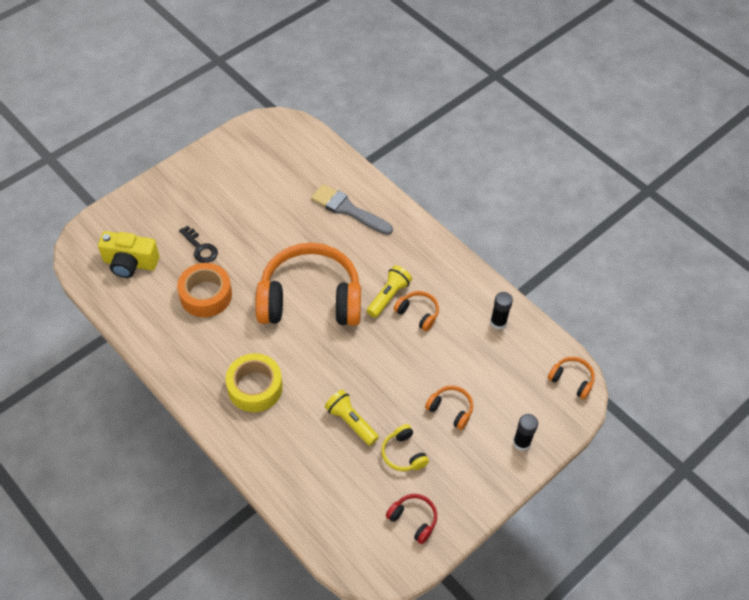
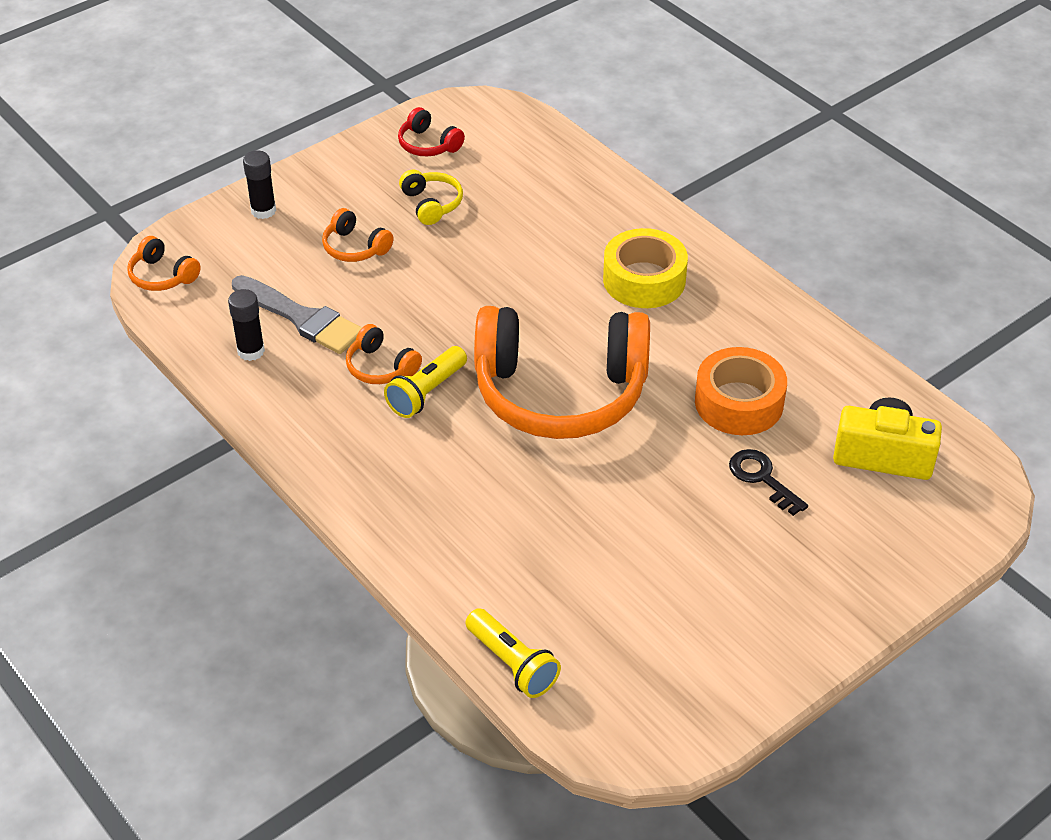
camera: 175 degrees left, 10 degrees down
(348, 209) = (486, 541): grey brush -> grey brush (301, 318)
(351, 422) = (502, 238): yellow flashlight -> yellow flashlight (512, 664)

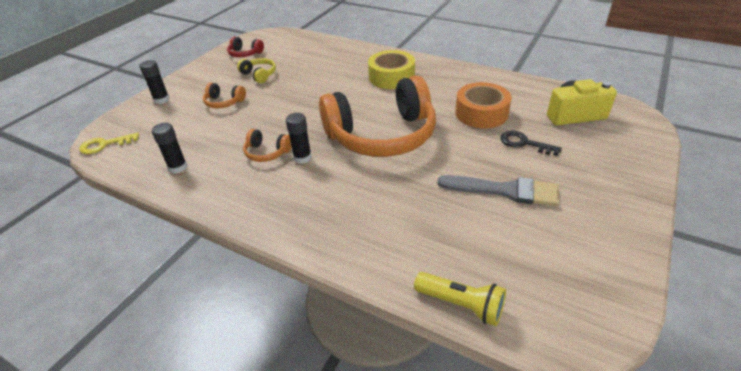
camera: 20 degrees left, 5 degrees down
(162, 276) = (105, 145): orange headphones -> yellow key
(301, 318) = (205, 142): grey brush -> grey brush (505, 191)
(426, 393) = (302, 158): yellow flashlight -> black glue stick

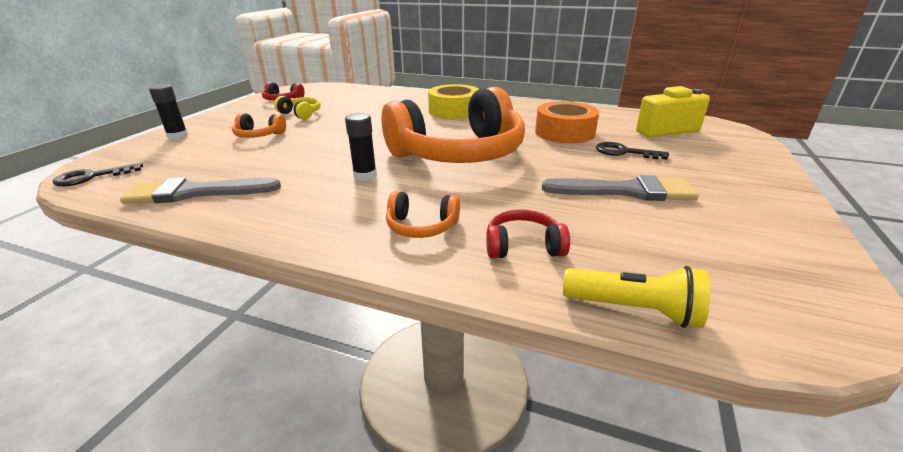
camera: 10 degrees left, 10 degrees down
(105, 145) = (92, 177): yellow key -> black key
(178, 167) = (195, 192): black glue stick -> grey brush
(267, 153) = (318, 173): orange headphones -> orange headphones (421, 226)
(404, 241) = (523, 246): none -> red headphones

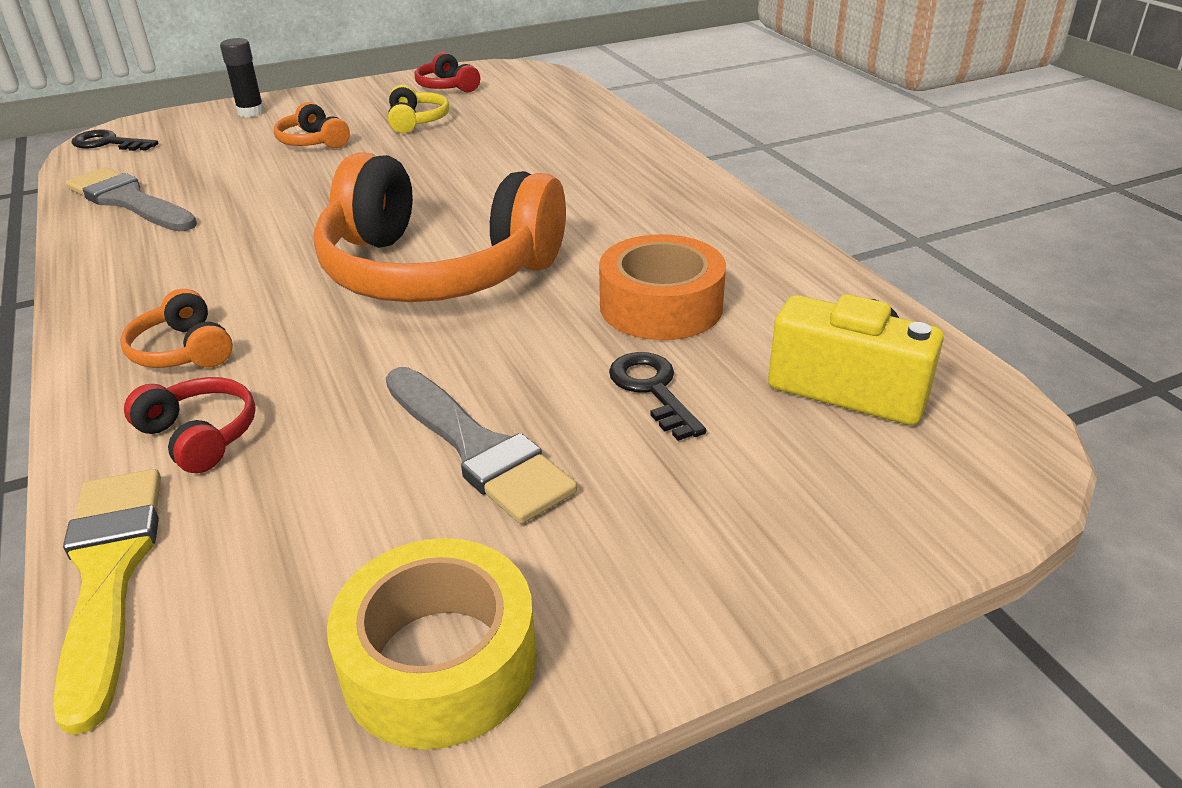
camera: 45 degrees right, 5 degrees up
(365, 176) = (279, 253): black glue stick -> none
(454, 111) = (604, 190): yellow tape -> yellow tape (439, 661)
(634, 310) = (109, 574): yellow flashlight -> yellow brush

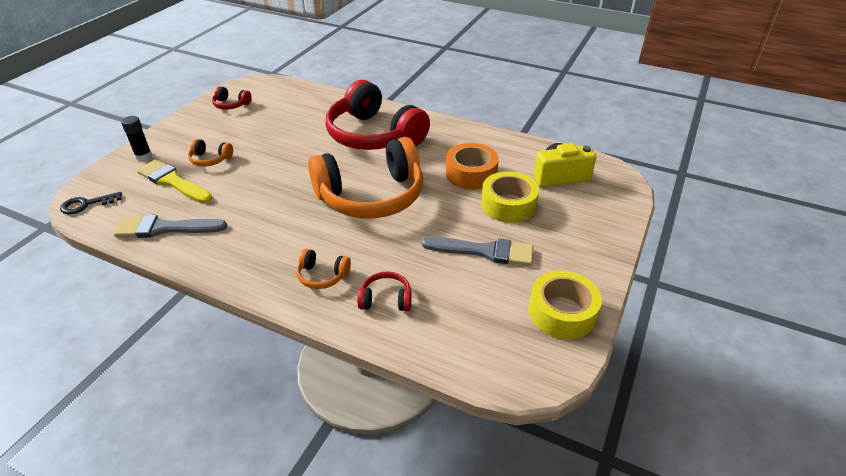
camera: 40 degrees left, 5 degrees up
(109, 574) = (433, 354): yellow brush -> yellow brush (173, 182)
(416, 121) = (247, 129): yellow headphones -> none
(583, 187) = (374, 135): none -> red headphones
(652, 390) = (508, 205): black key -> yellow tape

